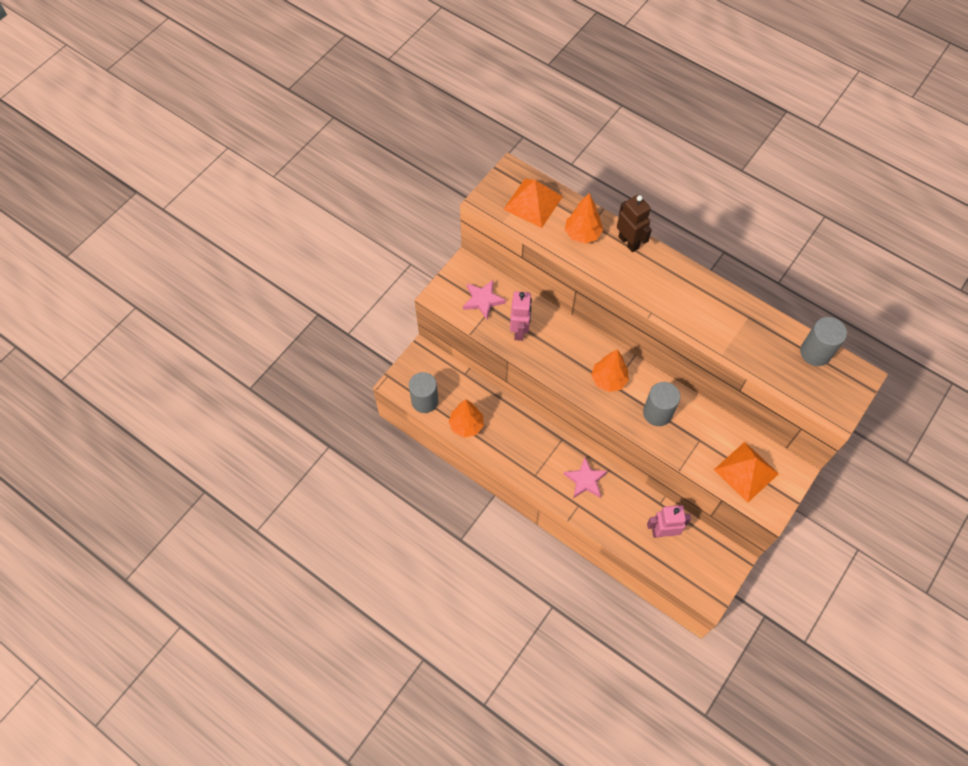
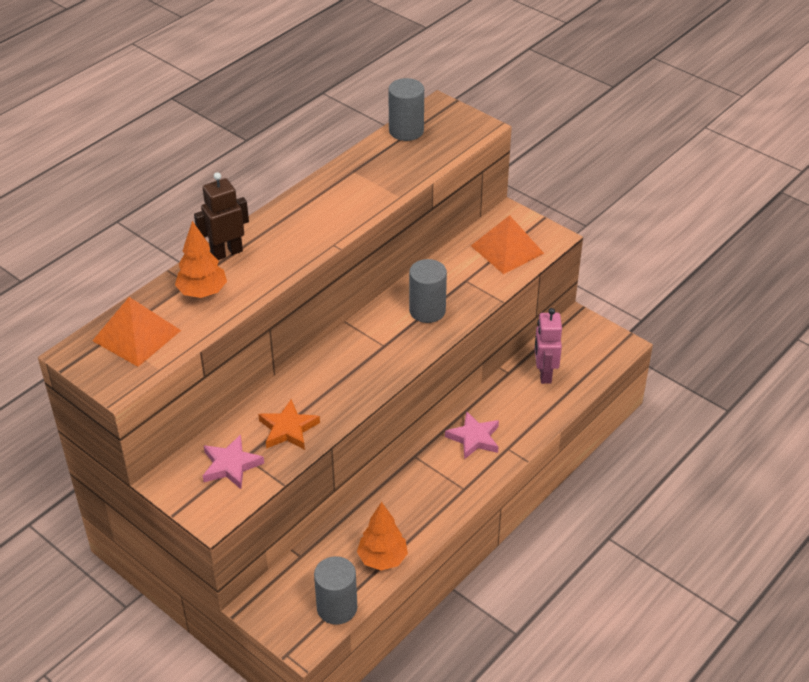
camera: 85 degrees left, 20 degrees down
(519, 330) = (288, 429): pink robot -> orange star
(608, 380) = (376, 348): orange tree -> none

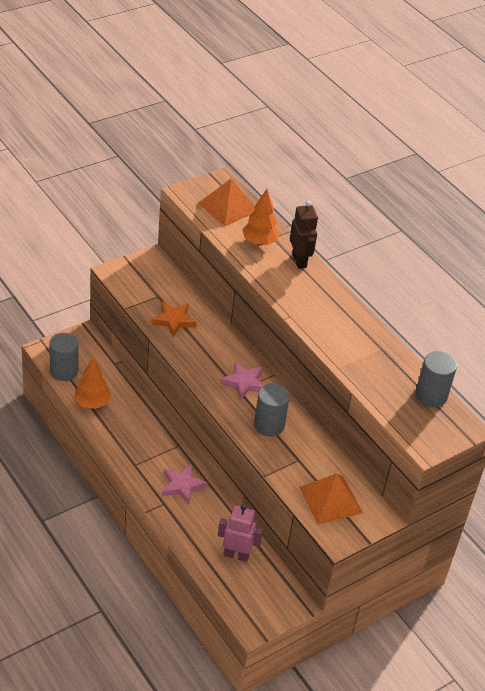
camera: 100 degrees right, 0 degrees up
(231, 465) = (153, 288): pink star -> pink star (244, 383)

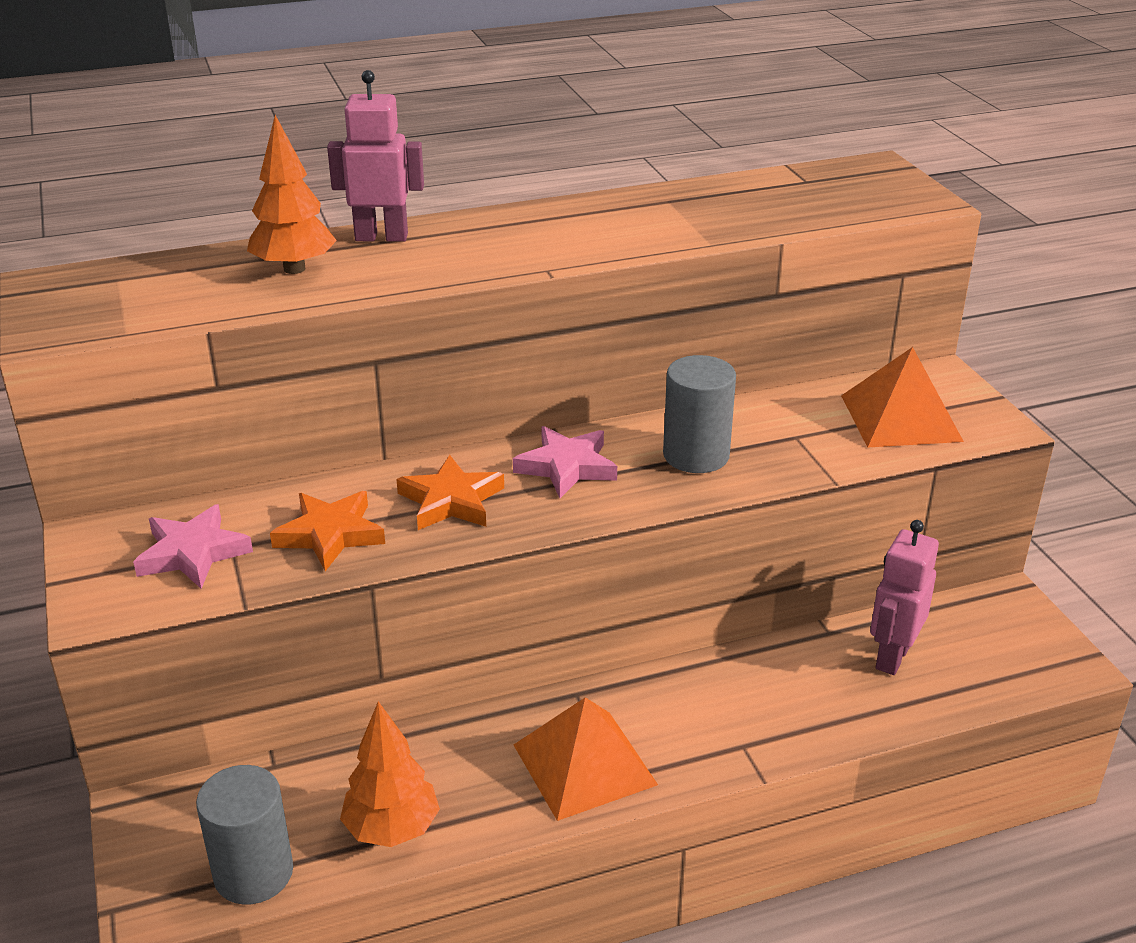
camera: 70 degrees left, 10 degrees down
(182, 485) = (695, 707): pink star -> pink star (192, 553)
(207, 351) = (451, 500): none -> orange star
(228, 207) = (147, 288): orange pyramid -> orange pyramid (584, 764)
(299, 261) = (381, 237): brown robot -> pink robot
(431, 395) = (797, 179): grey cylinder -> none

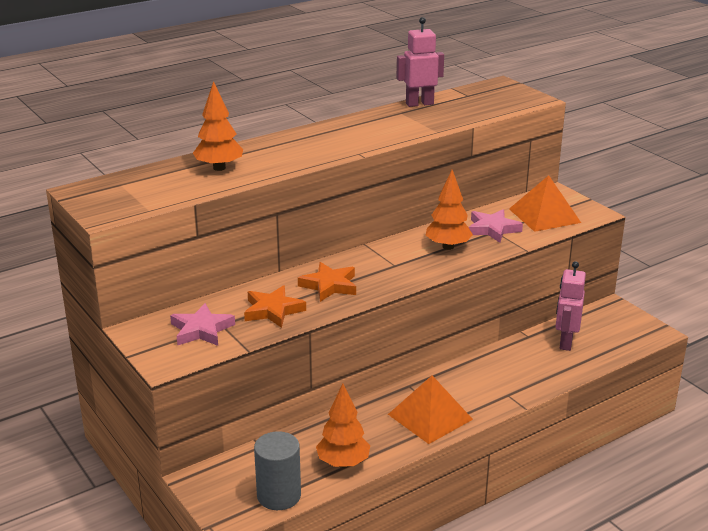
camera: 15 degrees left, 5 degrees down
(381, 237) = (256, 147): pink robot -> pink robot (419, 104)
(566, 467) = (382, 261): pink star -> pink star (492, 229)
(696, 455) = (448, 247): grey cylinder -> orange tree

